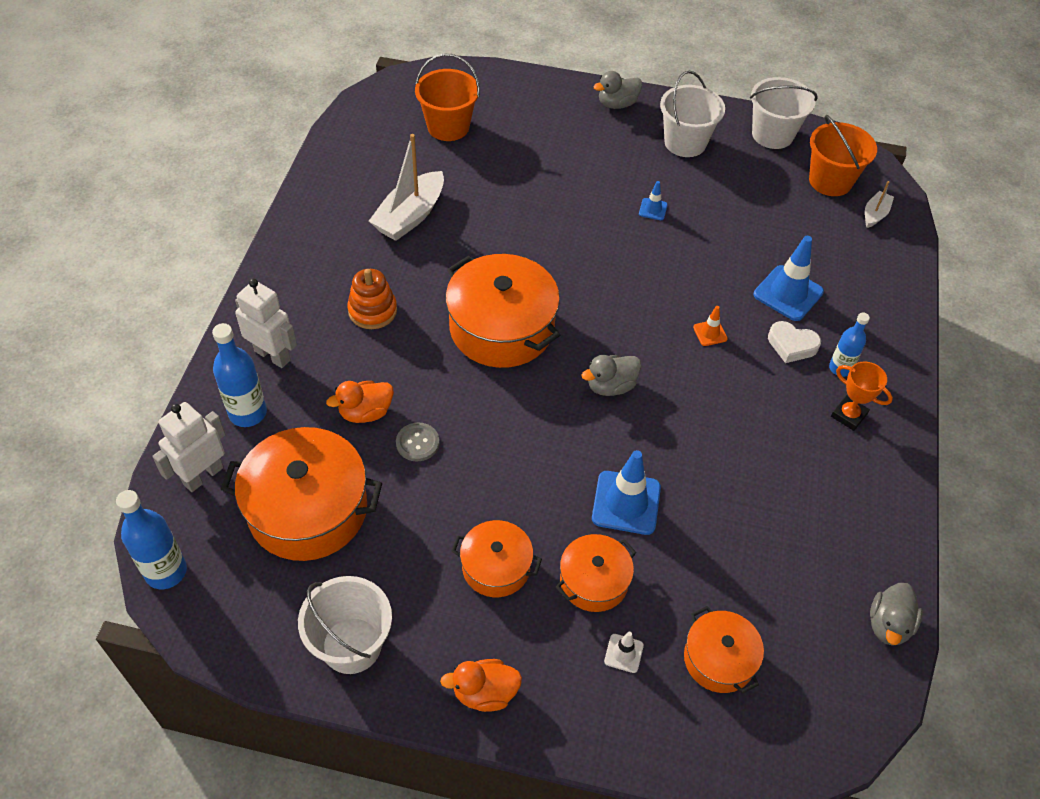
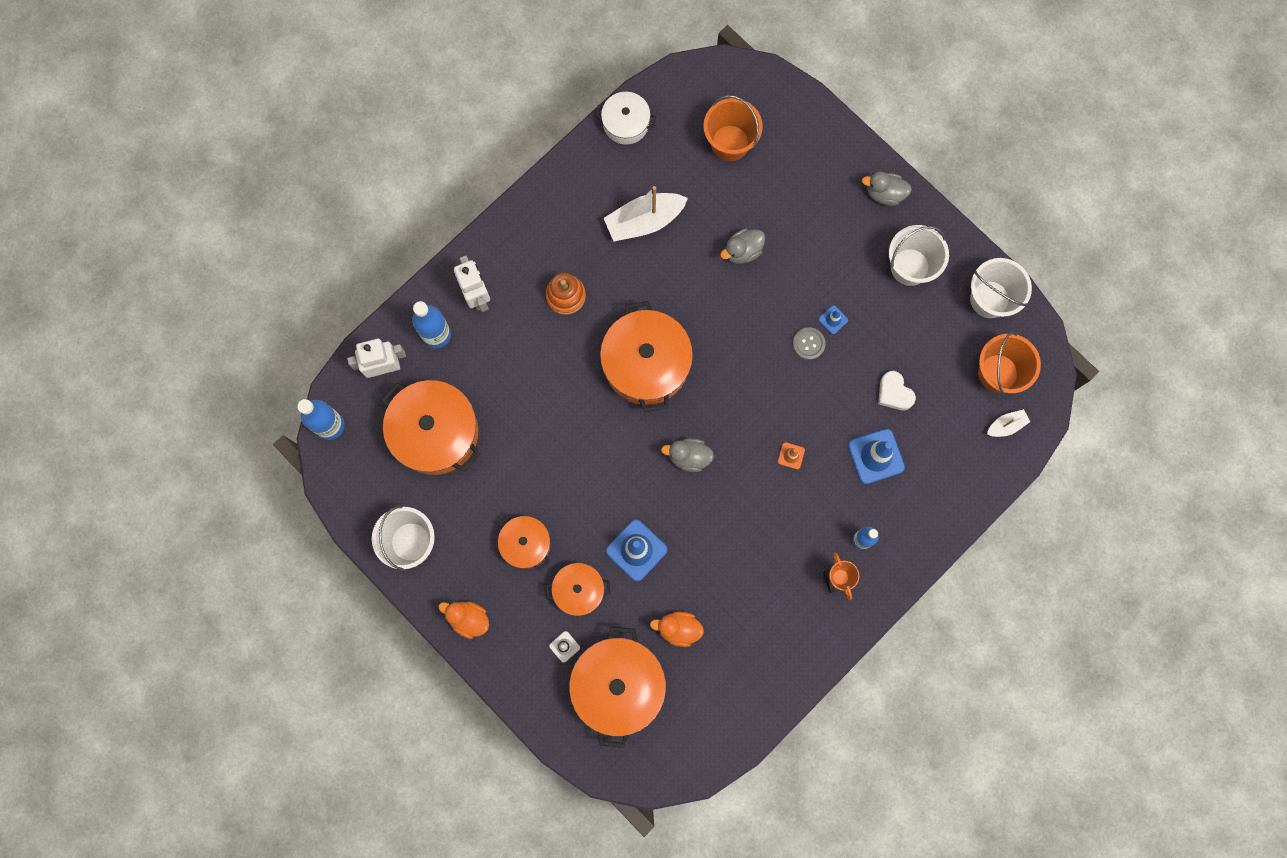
camera: 35 degrees right, 25 degrees up
(335, 153) = (626, 123): none -> white pot
(365, 412) = (512, 380): orange duck -> orange duck (678, 629)
(417, 443) = (532, 424): grey button -> grey button (808, 344)
(719, 659) = (618, 686): orange pot -> orange pot, size x1.79
(791, 345) = (842, 501): white heart -> white heart (894, 393)
(888, 625) = (738, 731): grey duck -> grey duck (742, 251)

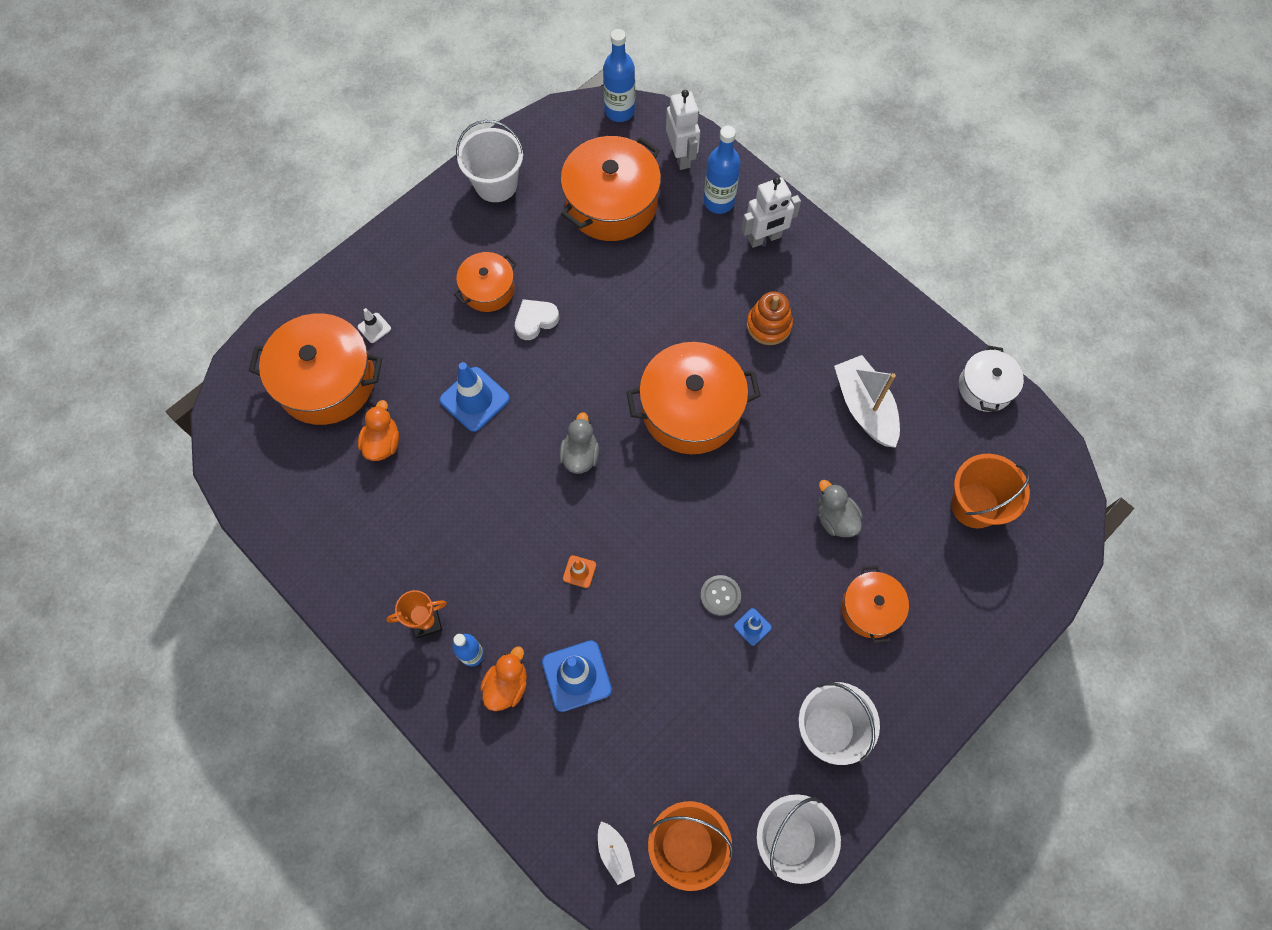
camera: 90 degrees right, 10 degrees down
(468, 619) = (412, 237): orange duck -> orange duck (507, 685)
(579, 590) = (434, 341): orange pot -> orange pot (870, 609)
(884, 193) = (927, 698): grey duck -> none
(894, 393) = (658, 702): white heart -> white heart (535, 321)

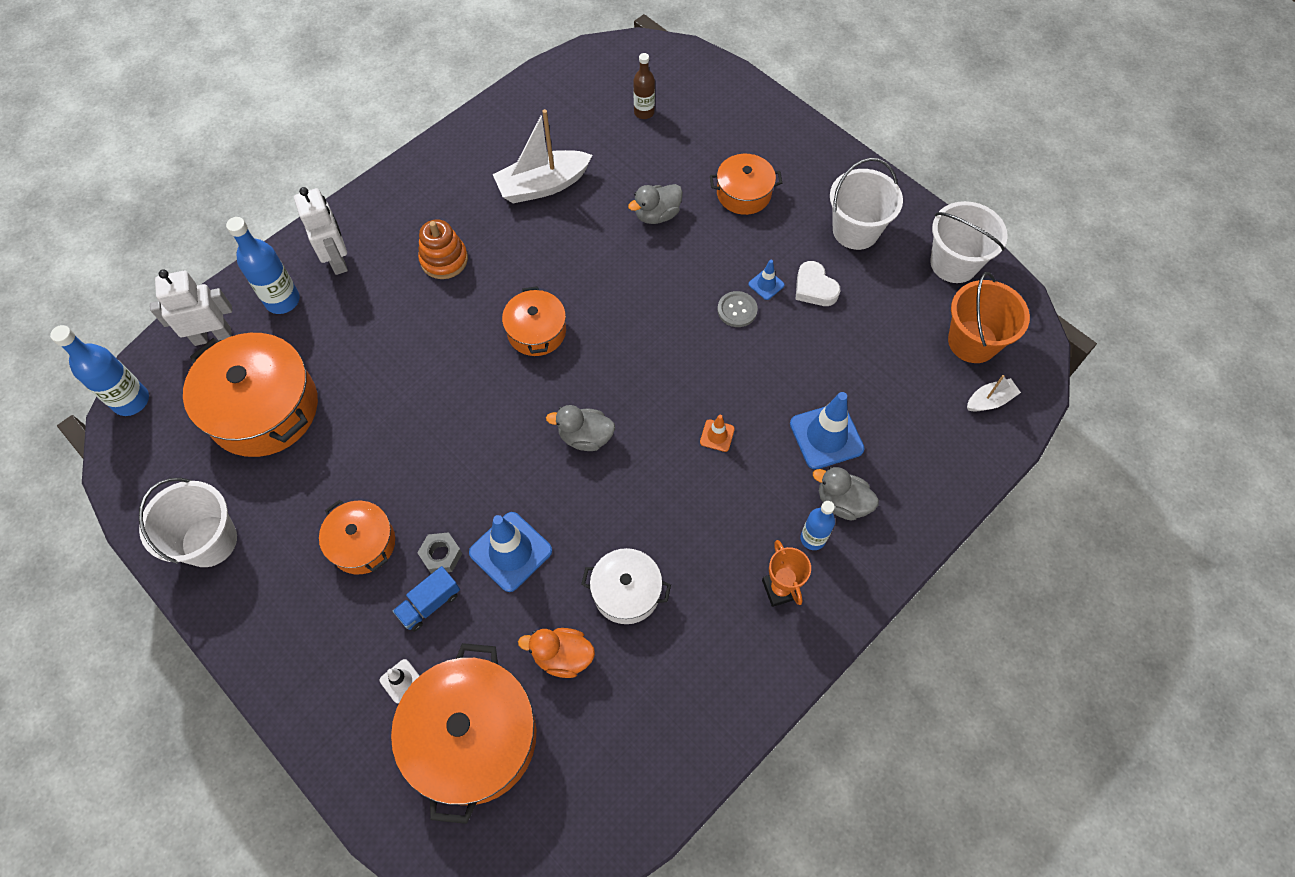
camera: 90 degrees left, 5 degrees down
(434, 342) = (429, 604): none -> blue truck
(474, 347) = (441, 555): none -> grey nut
(507, 685) = (842, 502): orange duck -> grey duck
(535, 321) = (413, 488): white heart -> white heart (814, 288)
(691, 409) = (536, 331): orange pot -> orange pot, size x0.56
(974, 505) = (644, 112): orange bucket -> brown bottle
(985, 387) = (527, 95): white pot -> white pot (626, 592)

